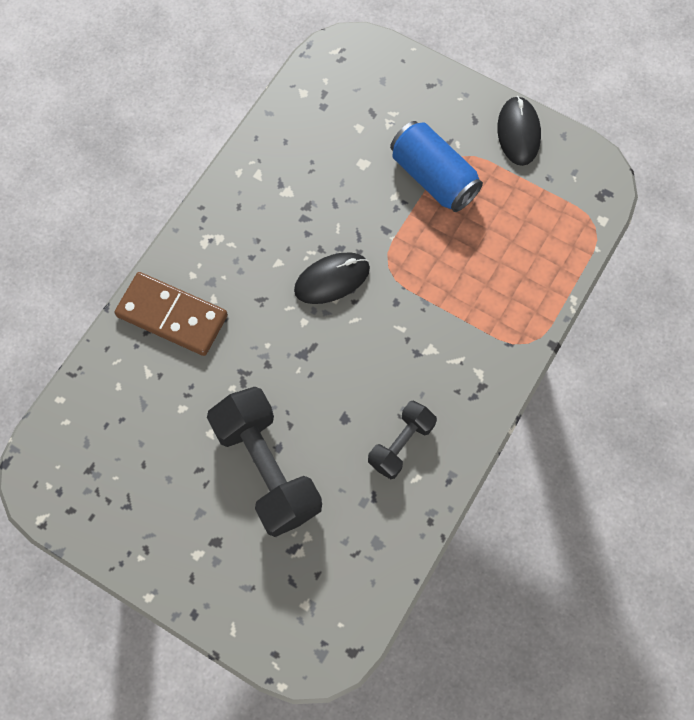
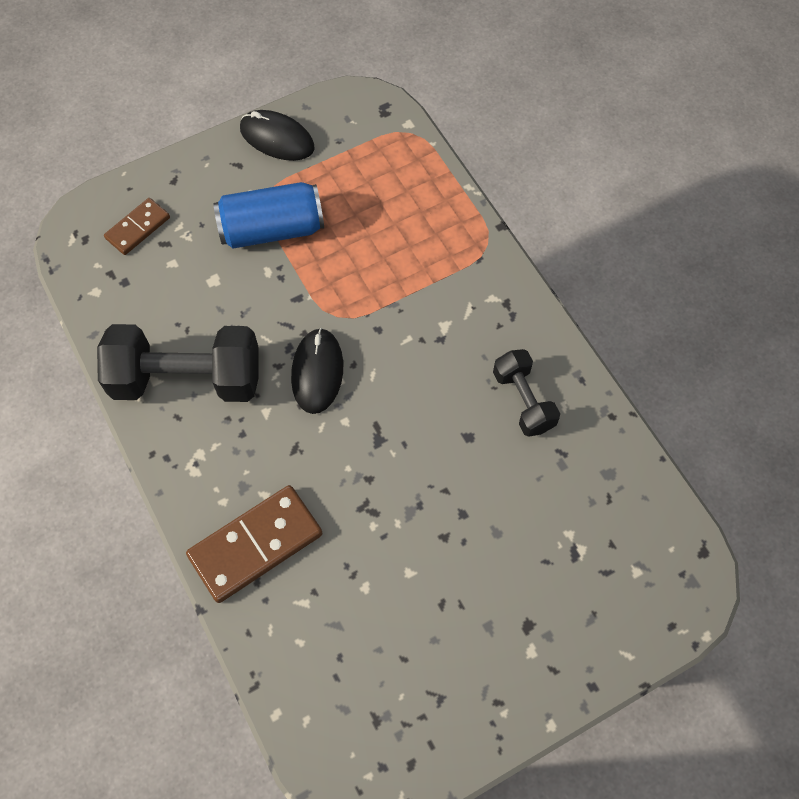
camera: 60 degrees left, 5 degrees down
(267, 468) = (479, 535): black dumbbell -> black dumbbell (187, 379)
(373, 87) = (138, 228): none -> brown domino

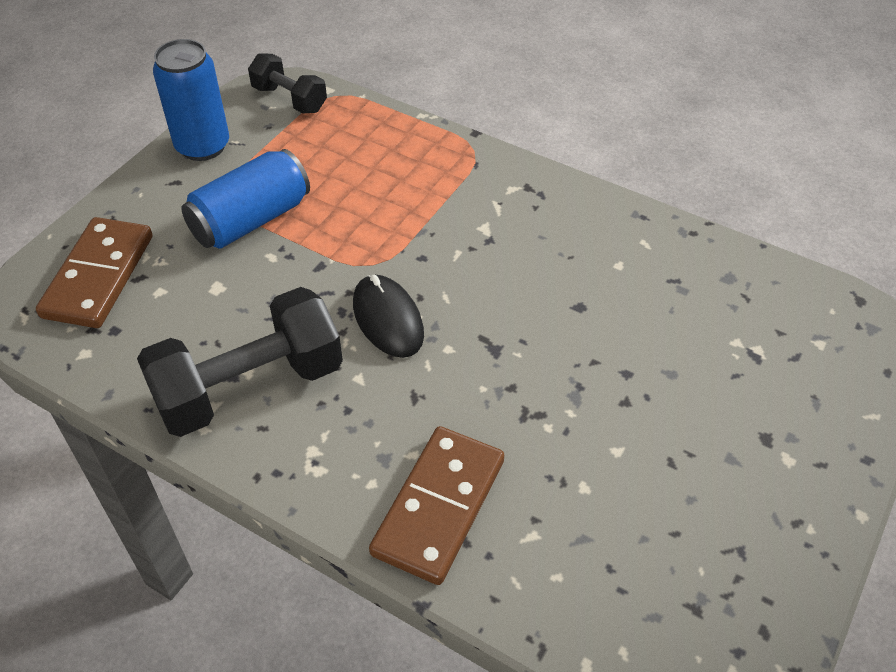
camera: 30 degrees left, 15 degrees down
(138, 228) = (98, 276): brown domino -> brown domino, size x1.74
(277, 138) = (203, 146): black mouse -> blue can
(523, 401) = (606, 255): black dumbbell -> black dumbbell (289, 99)

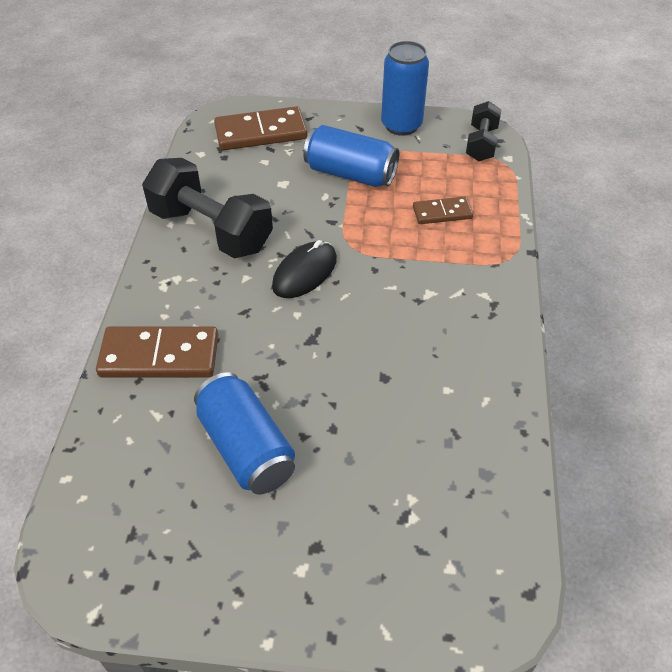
camera: 65 degrees right, 0 degrees up
(374, 171) = (442, 213): none -> brown domino
(619, 458) = (246, 447): none -> blue can

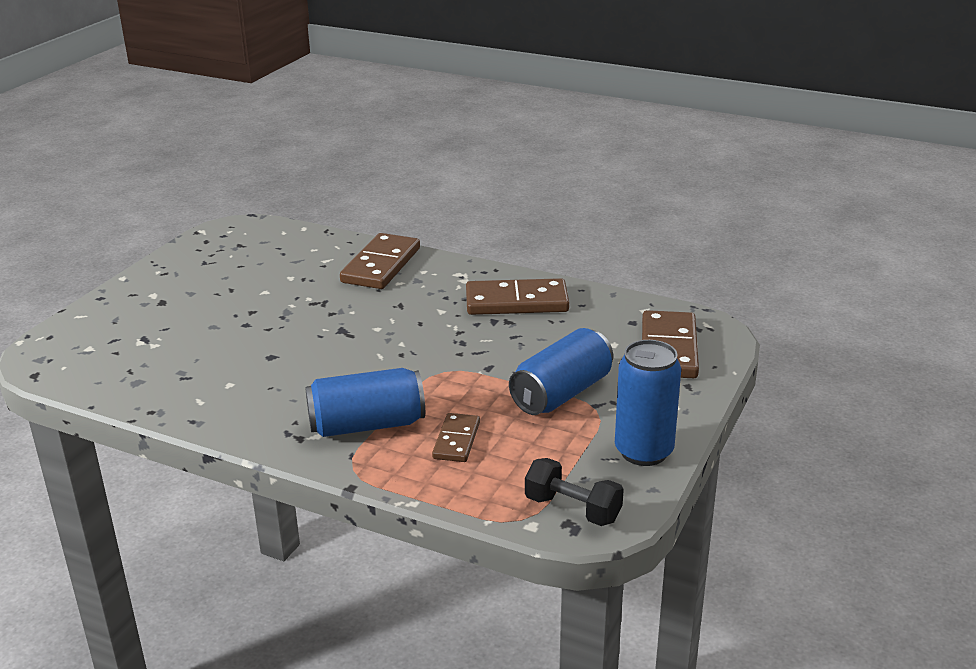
camera: 110 degrees right, 20 degrees down
(211, 230) = (516, 302): black dumbbell -> brown domino
(246, 447) = (264, 288): blue can -> blue can (367, 425)
(304, 272) = (425, 340): black mouse -> none

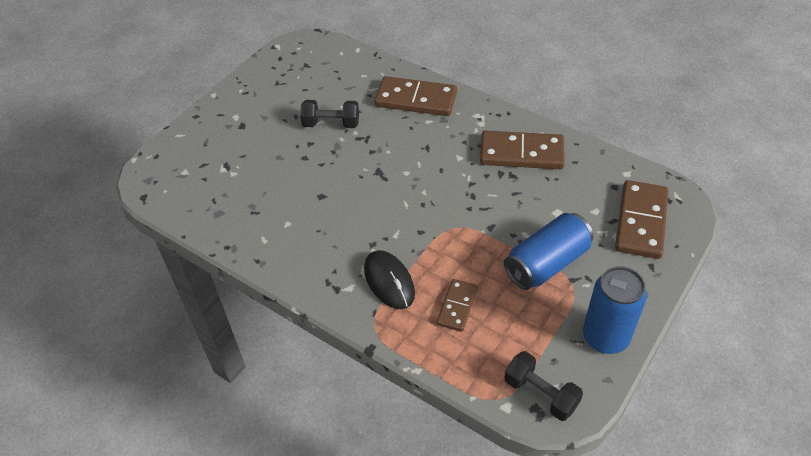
camera: 10 degrees right, 20 degrees up
(277, 293) = (331, 124): none -> black dumbbell
(367, 425) = (389, 281): blue can -> black mouse
(381, 265) = (416, 99): brown domino -> brown domino turned 75 degrees clockwise

